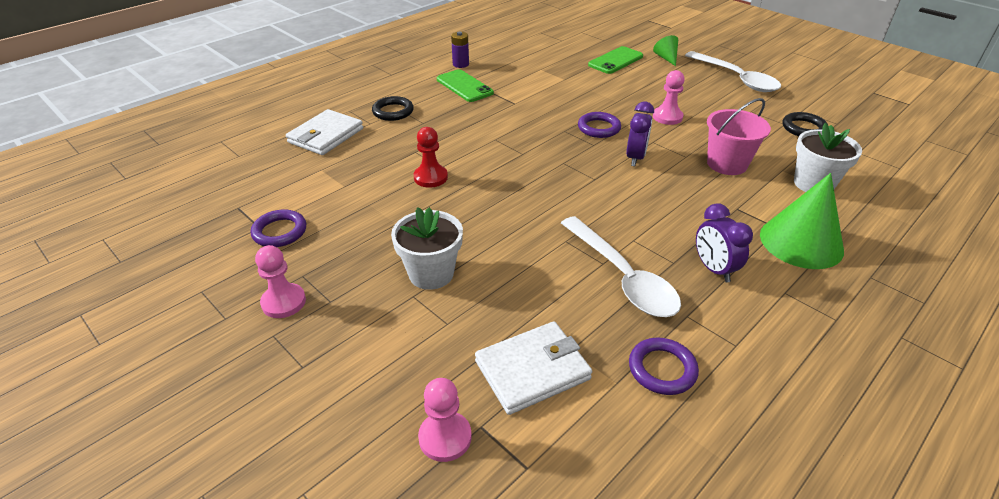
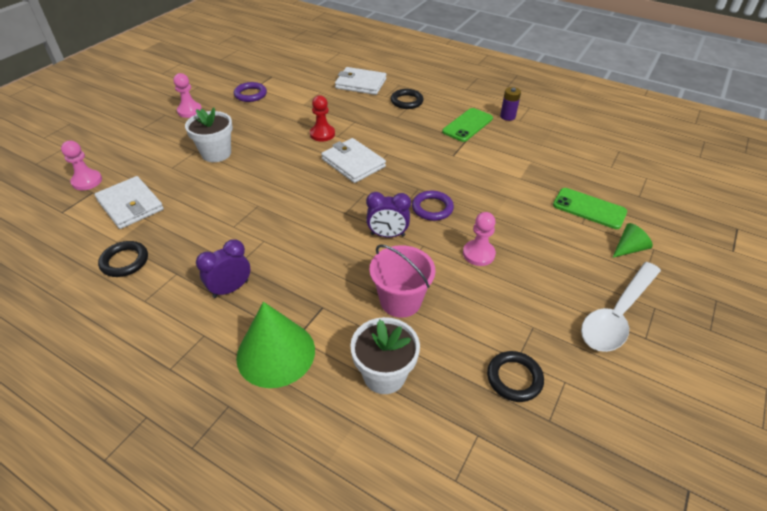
camera: 75 degrees right, 5 degrees up
(504, 163) = (353, 163): none -> white wallet
(622, 277) = (218, 237): white spoon -> none
(662, 369) = (125, 261): purple ring -> black ring

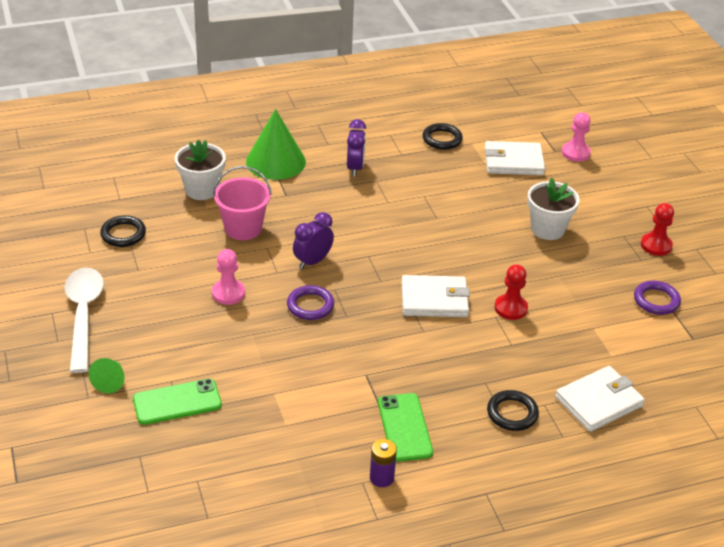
camera: 130 degrees right, 5 degrees down
(190, 111) = (656, 245): pink pawn -> red pawn

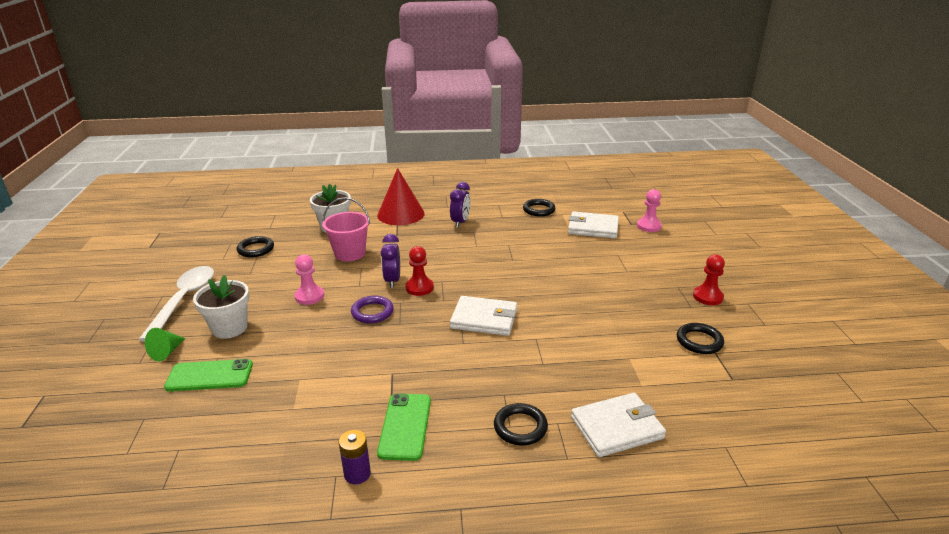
camera: 15 degrees right, 10 degrees down
(275, 161) = (401, 214): green cone -> red cone
(313, 261) = (392, 281): purple clock -> purple clock turned 60 degrees counterclockwise
(510, 308) = (552, 333): red pawn -> red pawn (419, 288)
(547, 229) = (608, 276): white flower pot -> white flower pot (229, 328)
(656, 300) = (699, 341): purple ring -> black ring

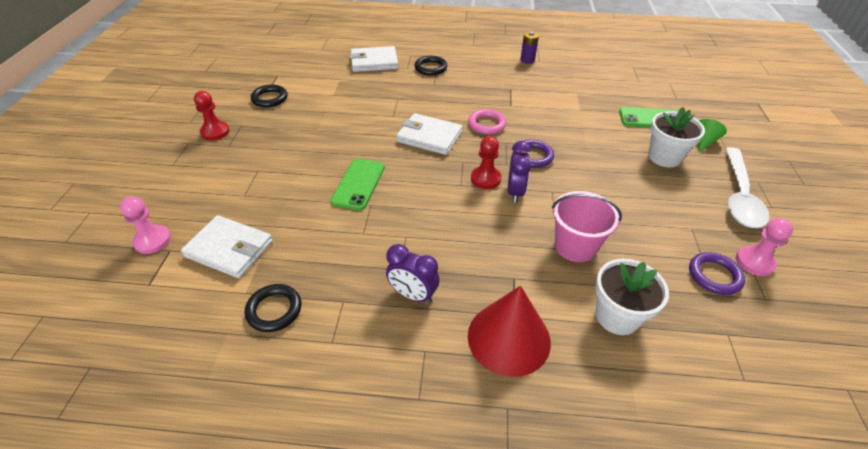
camera: 170 degrees left, 15 degrees up
(256, 249) = (714, 276): black ring -> purple ring
(309, 296) = (602, 183): pink pawn -> pink pawn (754, 262)
(405, 426) = (501, 76): green phone -> green phone (358, 184)
(422, 341) = (486, 124): none -> pink ring
(460, 222) = (413, 295): purple clock -> purple clock turned 90 degrees counterclockwise

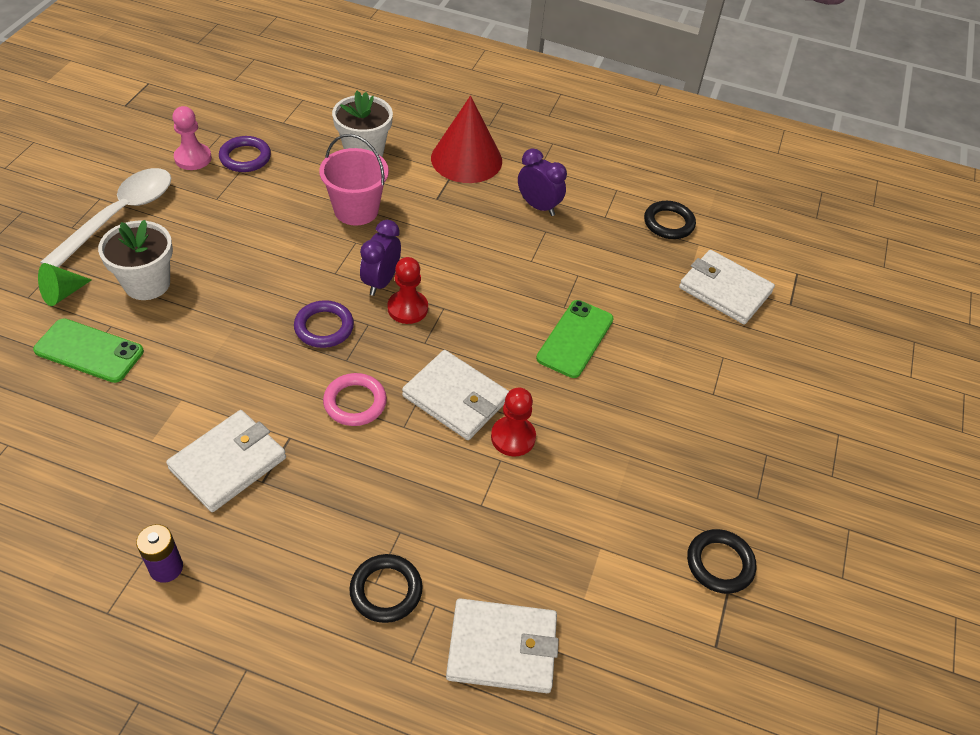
camera: 170 degrees left, 5 degrees up
(152, 240) = (814, 319): pink pawn -> none
(215, 132) = (797, 491): red pawn -> red pawn (513, 437)
(532, 91) = (228, 463): none -> white wallet

